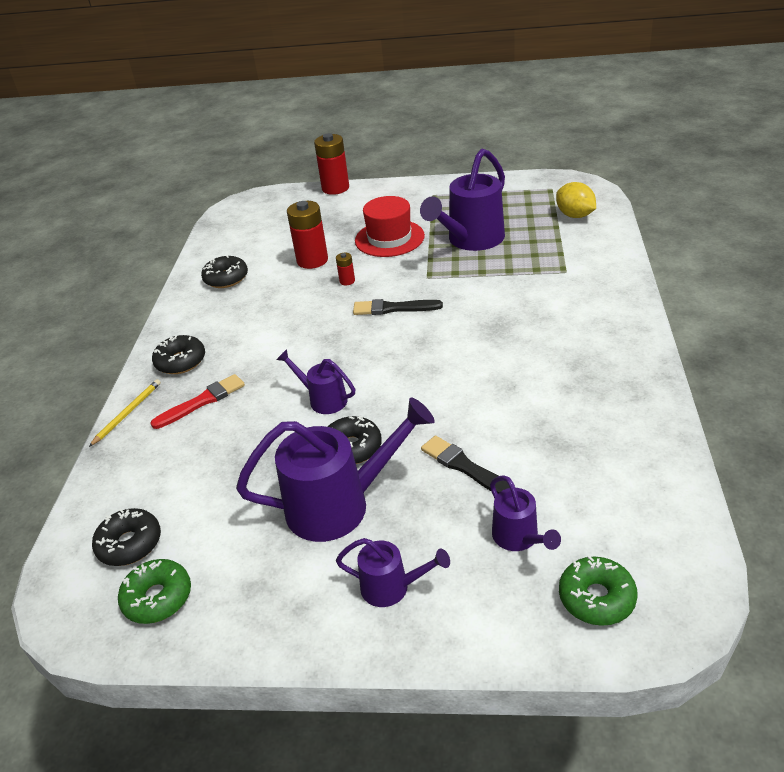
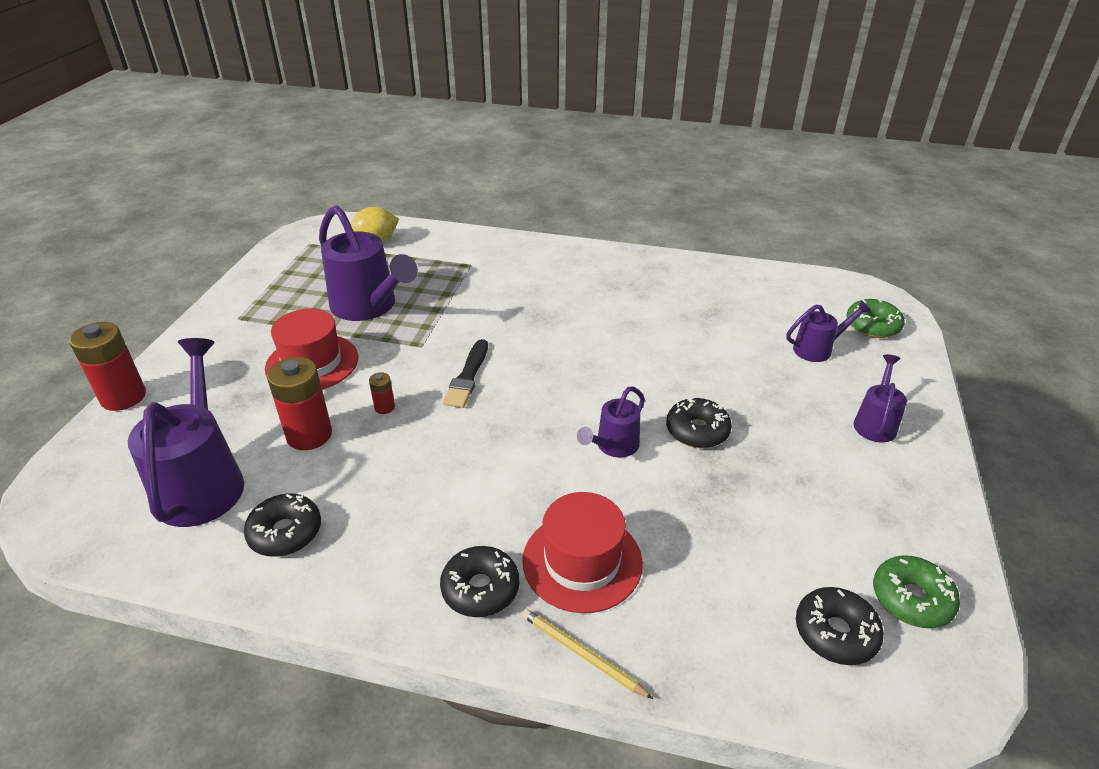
camera: 85 degrees left, 0 degrees up
(202, 401) = (582, 561): red brush -> red hat
(340, 505) = (778, 446): purple watering can -> purple watering can (203, 481)
(465, 467) = (735, 363): black brush -> none

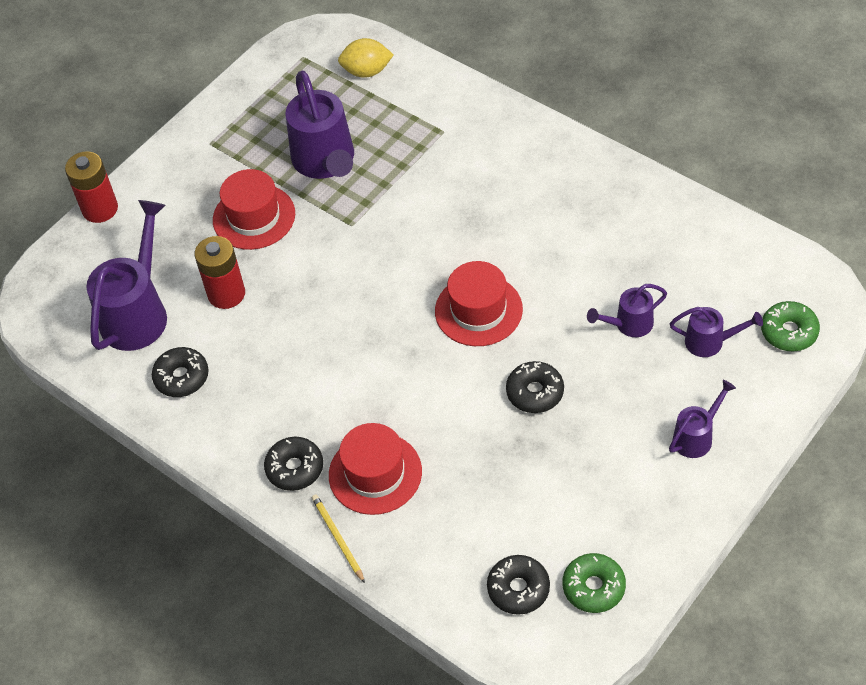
camera: 30 degrees right, 15 degrees up
(384, 407) = (294, 284): red battery -> none
(467, 377) = (375, 273): black brush -> none
(592, 380) = (478, 310): none -> red hat
(613, 446) = (456, 384): purple watering can -> purple watering can (629, 324)

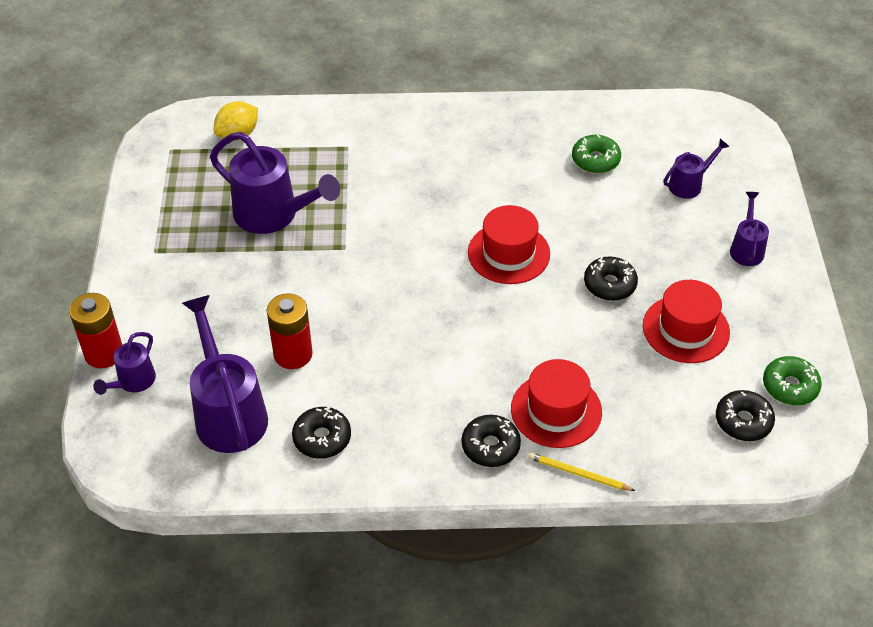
camera: 45 degrees left, 5 degrees down
(254, 217) = (255, 285): red hat -> red hat (686, 329)
(629, 324) = (624, 203): purple watering can -> purple watering can (133, 382)
(789, 332) = (730, 150): green donut -> green donut (595, 160)

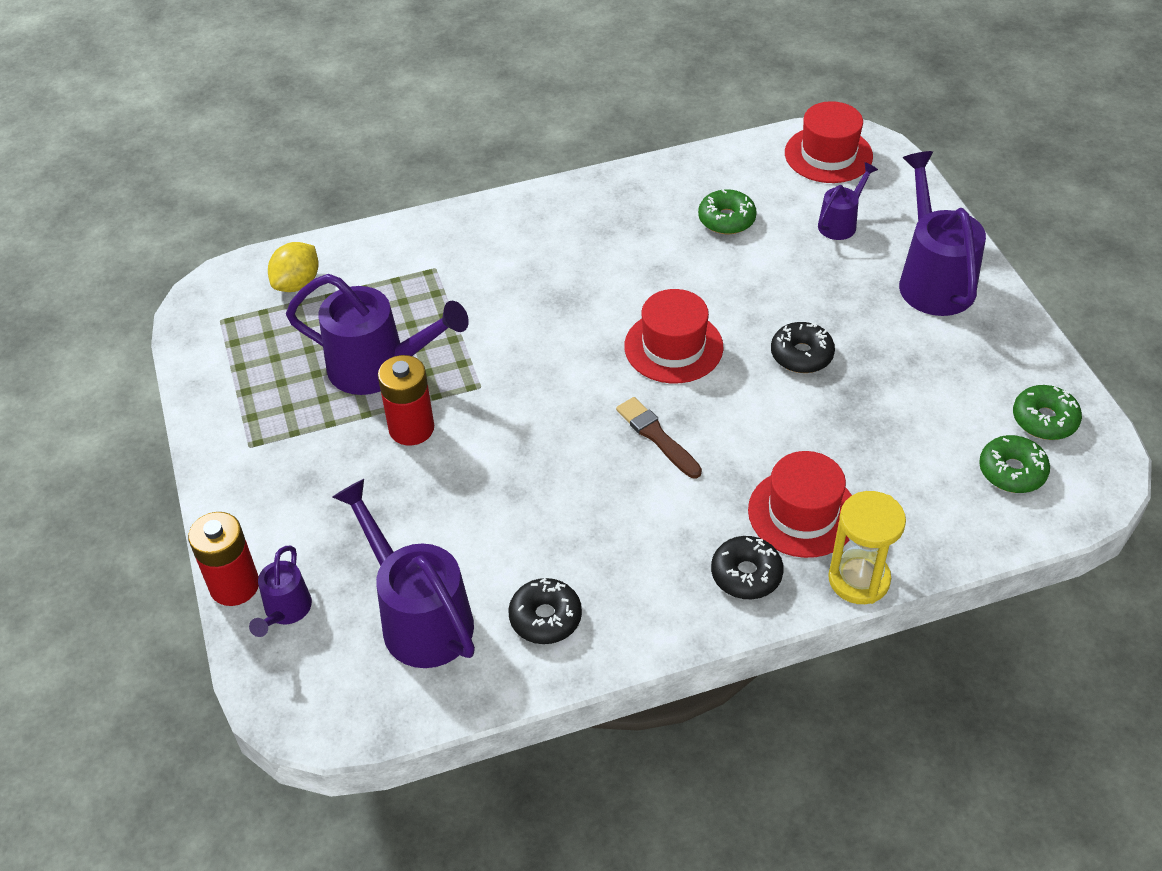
camera: 15 degrees left, 0 degrees up
(293, 354) = (469, 527): red battery -> red battery (411, 428)
(465, 321) = (657, 437): none -> brown brush
(578, 474) = (859, 579): yellow pencil -> yellow hourglass
(686, 329) = (906, 384): red hat -> red hat (828, 155)
(743, 421) = (1012, 471): black donut -> green donut
(746, 248) = (932, 279): purple watering can -> purple watering can, size x1.90

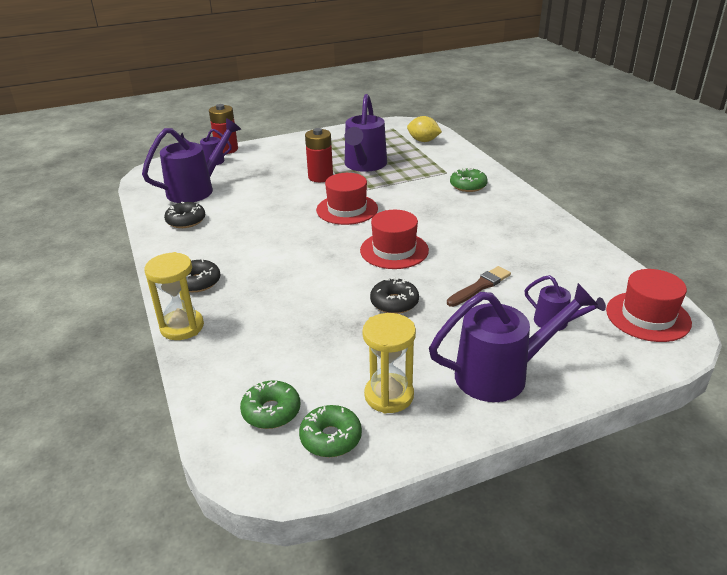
camera: 85 degrees right, 15 degrees down
(657, 437) = (313, 247): brown brush -> brown brush (480, 286)
(726, 219) = (535, 267): green donut -> green donut (468, 186)
(803, 513) = (243, 303): red hat -> red hat (347, 209)
(975, 370) = (389, 395): none -> yellow hourglass

